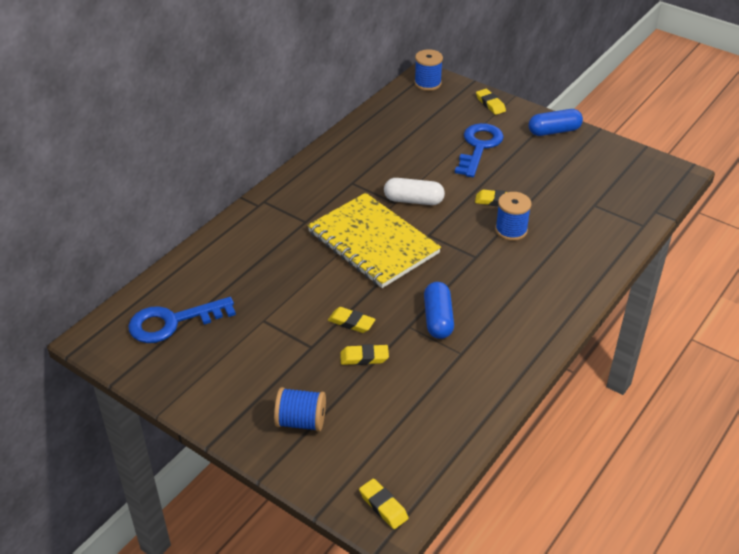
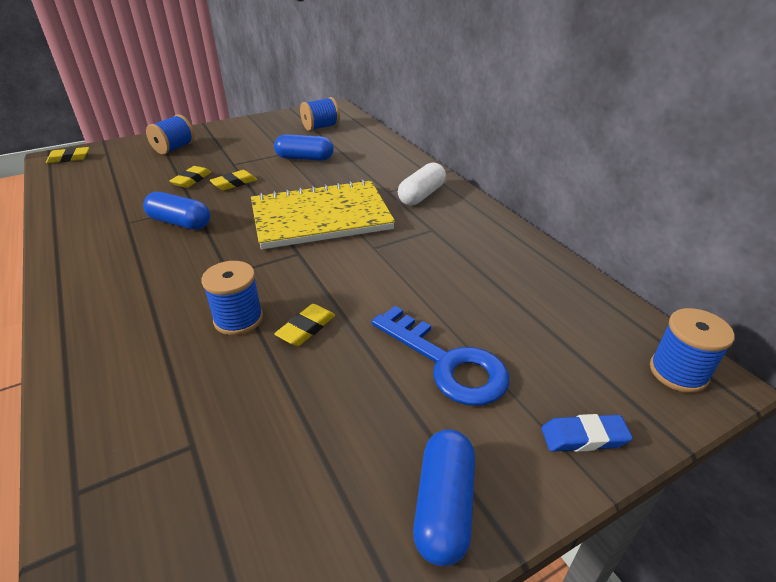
camera: 115 degrees right, 5 degrees down
(173, 322) = (321, 127): blue key -> blue spool
(267, 299) = (304, 158): none -> blue capsule
(413, 200) = (366, 261): white capsule -> white capsule (421, 195)
(490, 104) = (583, 437): yellow eraser -> blue eraser

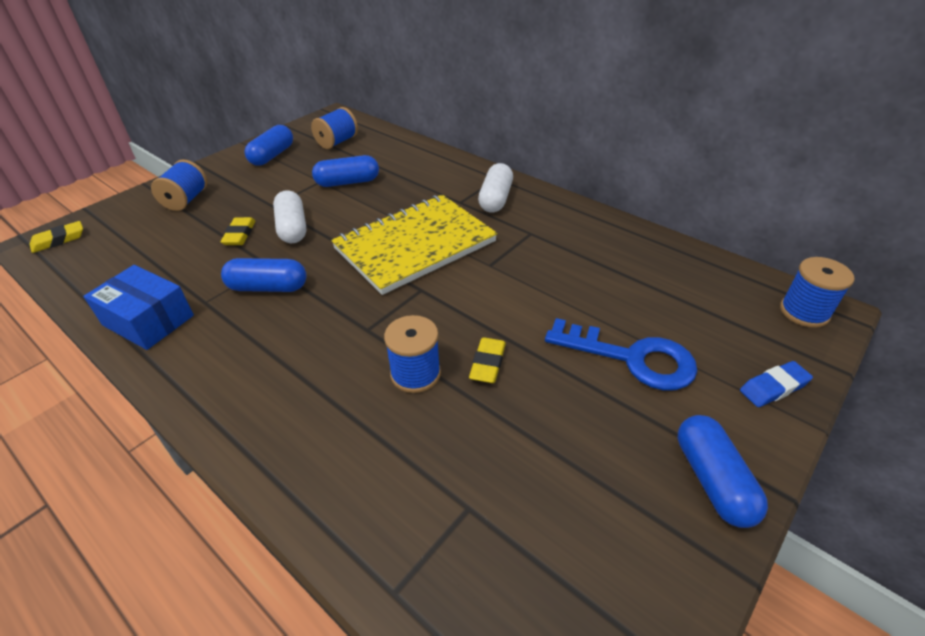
camera: 20 degrees left, 5 degrees up
(79, 226) = (148, 320): none -> blue box
(234, 183) = (292, 228): yellow eraser -> white capsule
(262, 128) = (272, 155): none -> blue capsule

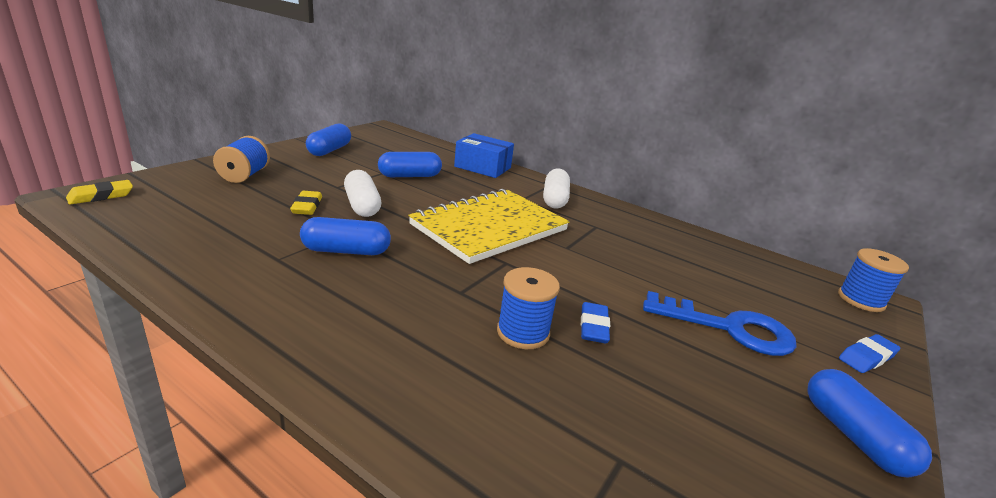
camera: 10 degrees left, 15 degrees down
(148, 320) = (214, 271): blue box -> blue box (482, 167)
(337, 142) = (392, 146): blue spool -> none
(487, 363) = (593, 327): yellow eraser -> blue eraser

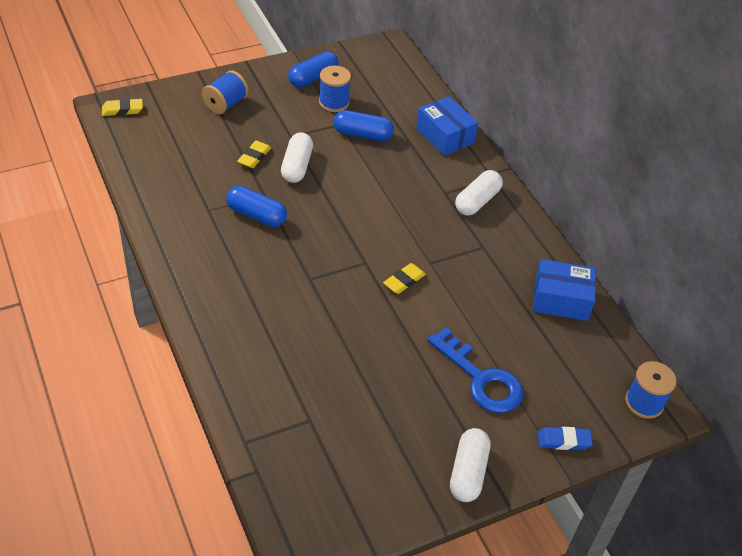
camera: 30 degrees right, 20 degrees up
(489, 227) = (383, 221): yellow notebook -> none
(523, 332) = (325, 325): blue spool -> blue spool (334, 102)
(560, 267) = (404, 281): none -> yellow eraser
(593, 327) = (377, 339): blue eraser -> none
(700, 246) = (561, 300): none -> blue box
(853, 436) = (468, 472): blue capsule -> white capsule

